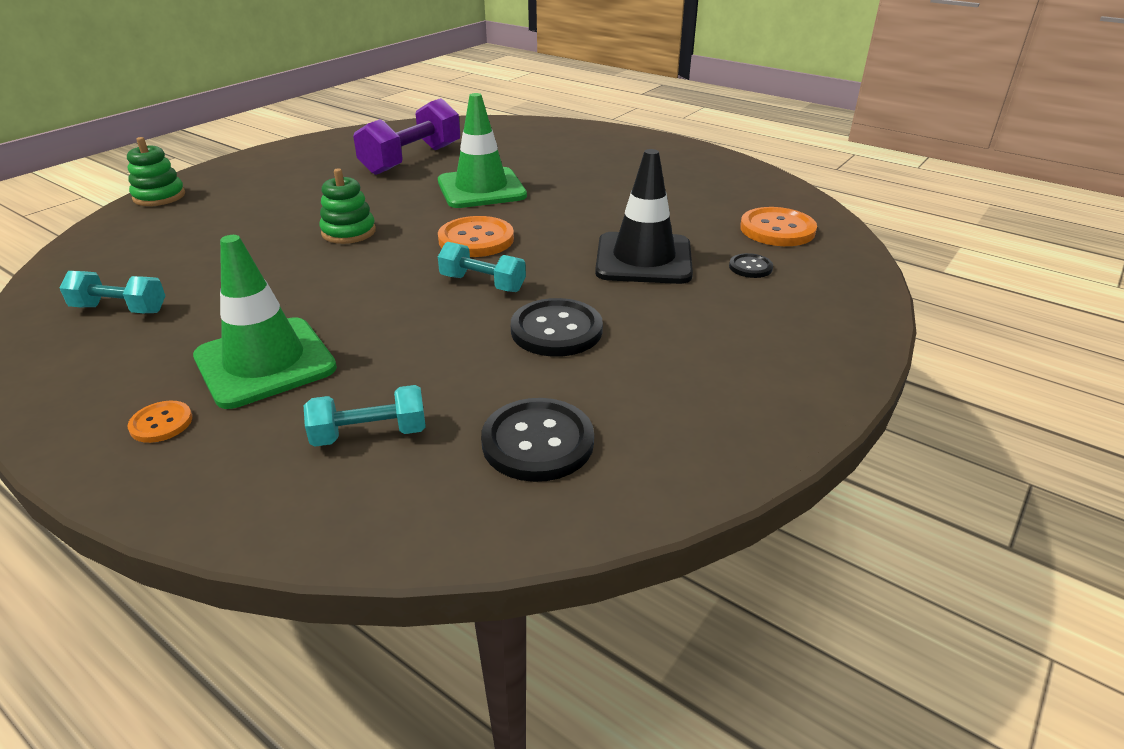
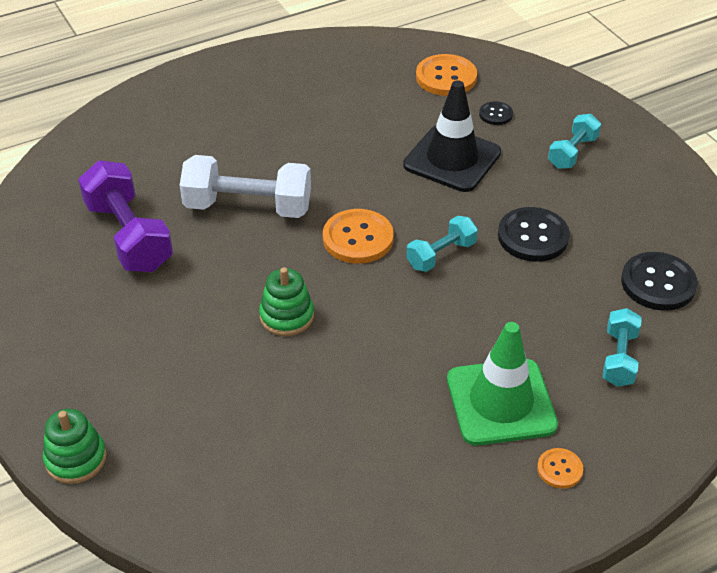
camera: 65 degrees left, 10 degrees up
(120, 309) = (355, 495): turquoise dumbbell -> turquoise dumbbell (572, 152)
(481, 189) = (248, 207): green traffic cone -> white dumbbell

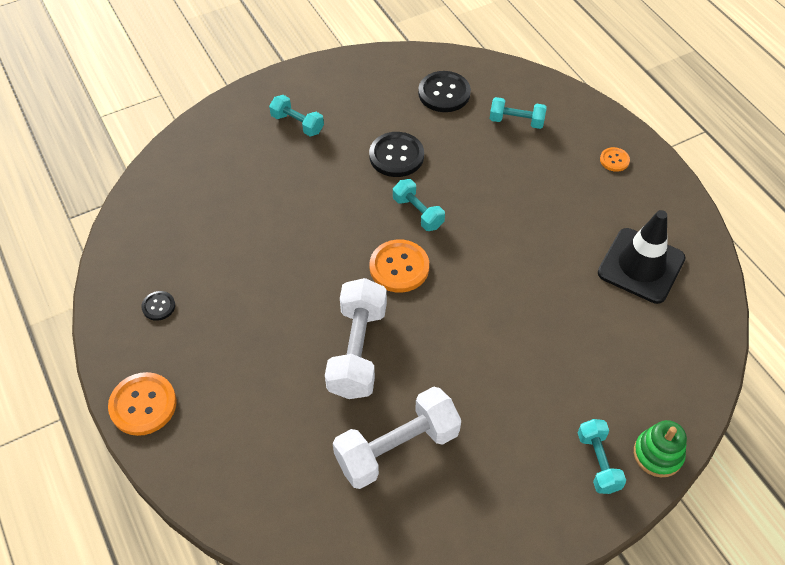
camera: 90 degrees left, 10 degrees up
(78, 400) = (598, 462): none -> turquoise dumbbell
(129, 236) = (397, 448): purple dumbbell -> white dumbbell
(287, 316) = (491, 315): green stacking toy -> none
(446, 77) = (181, 200): orange button -> orange button (143, 405)
(452, 159) = (300, 200): black traffic cone -> black traffic cone (641, 266)
(496, 114) = (241, 168): black button -> black button (158, 306)
(501, 402) = (563, 186): green traffic cone -> none

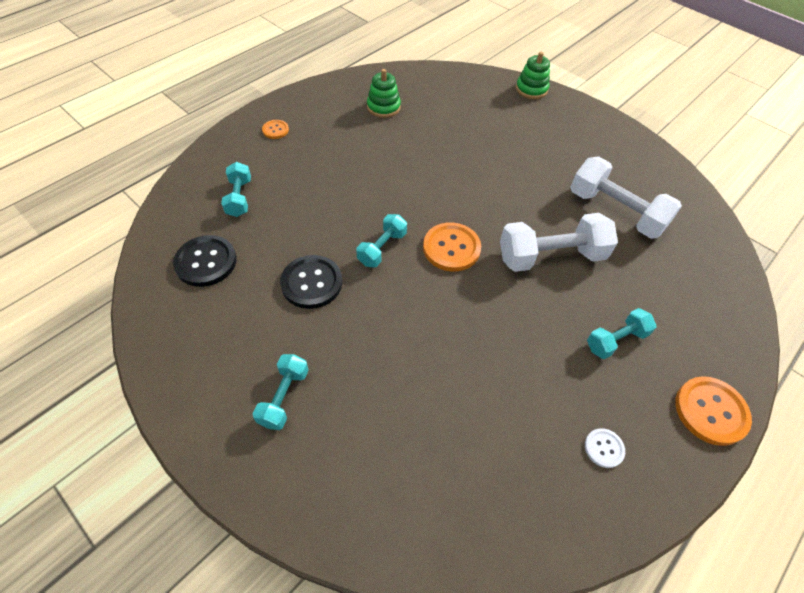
camera: 110 degrees left, 0 degrees up
(158, 306) = (604, 448): black button -> white button
(598, 462) = (554, 113): turquoise dumbbell -> turquoise dumbbell (616, 340)
(641, 266) = (383, 107): black traffic cone -> green stacking toy

